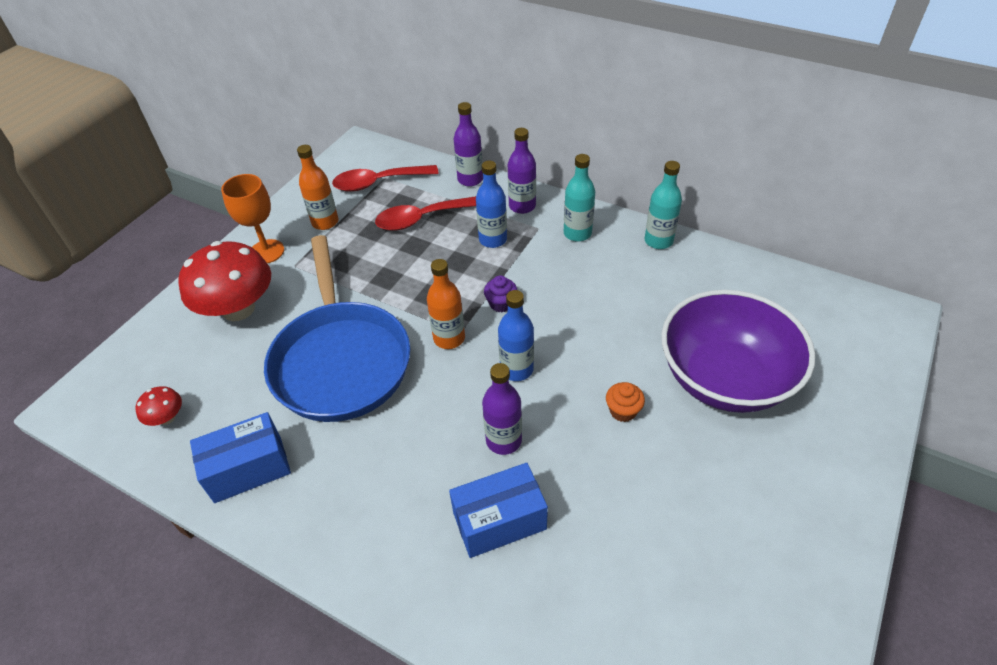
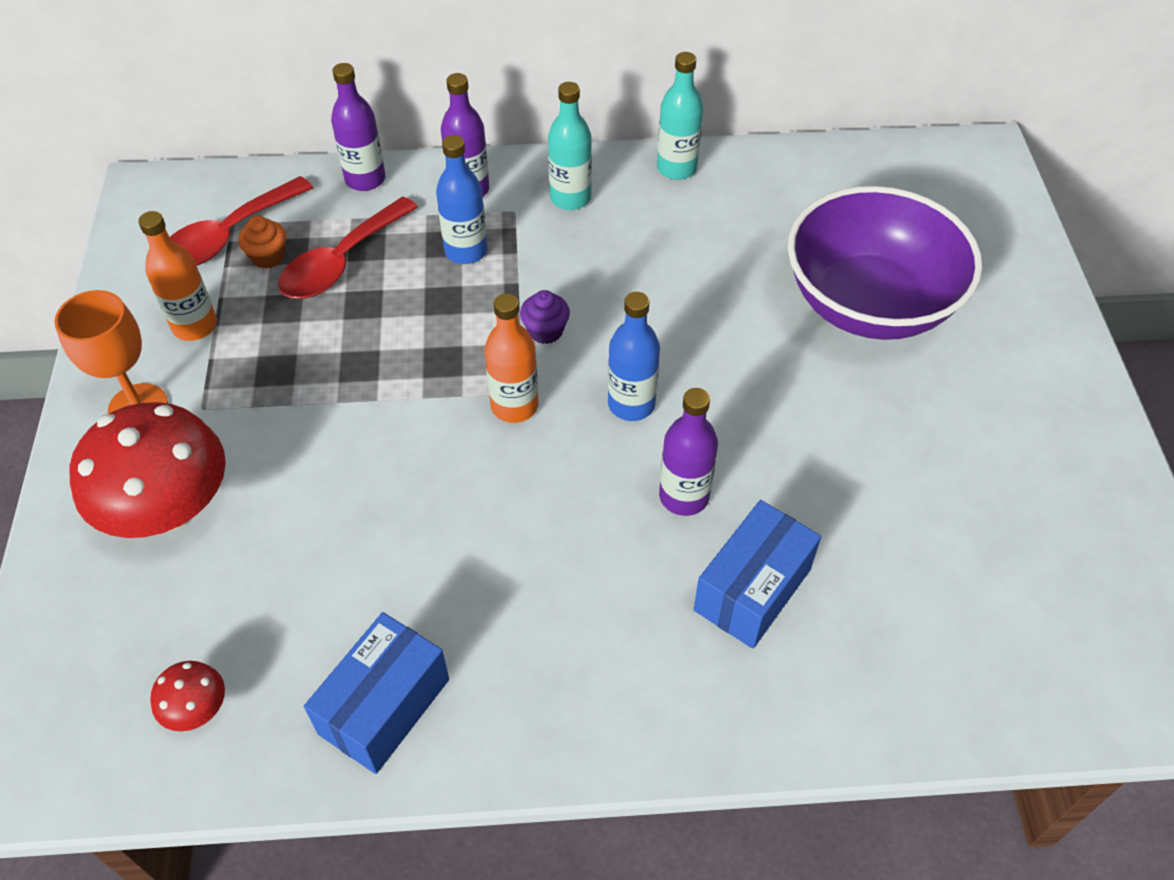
camera: 35 degrees left, 5 degrees up
(340, 360) = (390, 504): blue pan -> none
(623, 411) = (790, 393): orange cupcake -> orange cupcake (268, 257)

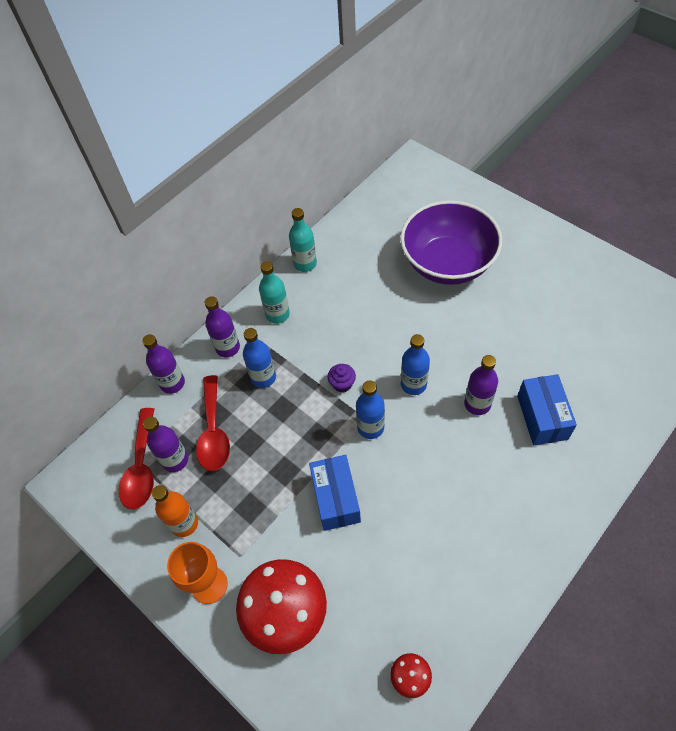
camera: 40 degrees left, 5 degrees up
(268, 257) = (175, 460): orange cupcake -> purple bottle
(384, 706) = (477, 596): blue box -> blue box (336, 498)
(514, 406) = (370, 427): orange bottle -> blue bottle

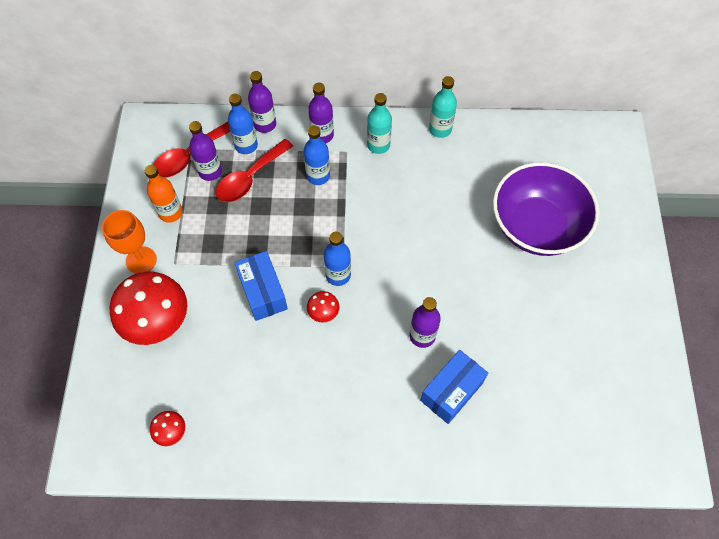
camera: 45 degrees right, 5 degrees up
(336, 498) = (263, 292): blue box -> blue box turned 60 degrees counterclockwise
(342, 384) = (358, 230): purple cupcake -> none
(396, 463) = (323, 312): none -> red mushroom
(413, 384) = (400, 279): blue bottle -> blue bottle (246, 145)

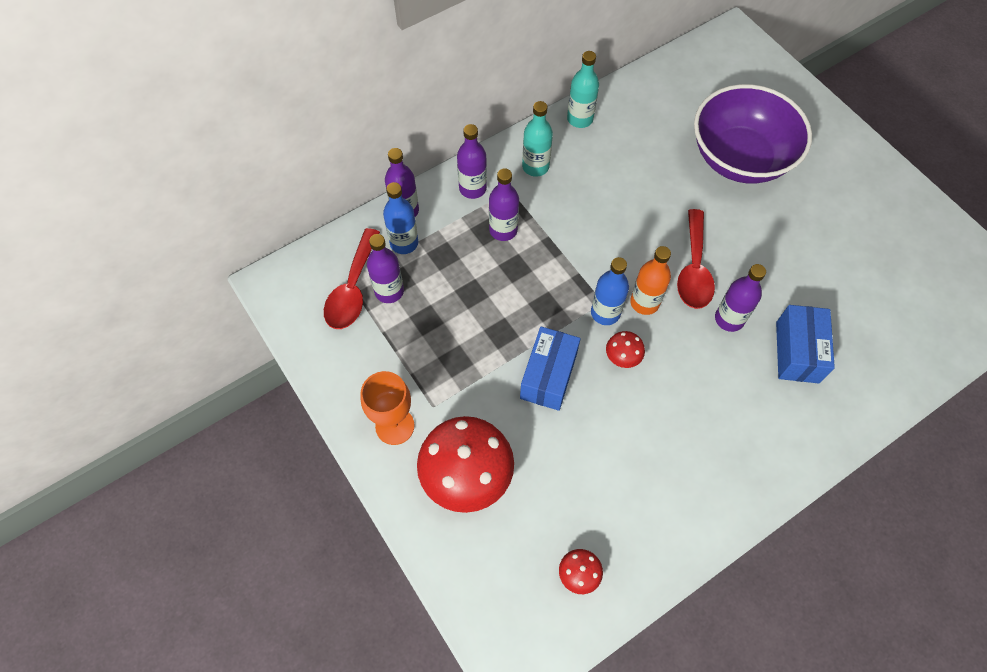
camera: 35 degrees left, 0 degrees up
(170, 213) = (383, 358): orange bottle -> orange bottle (644, 302)
(250, 178) = (436, 273): red spoon -> red spoon (694, 269)
(263, 292) = (548, 376): blue box -> blue box turned 75 degrees clockwise
(318, 176) = (503, 230): blue bottle -> purple bottle

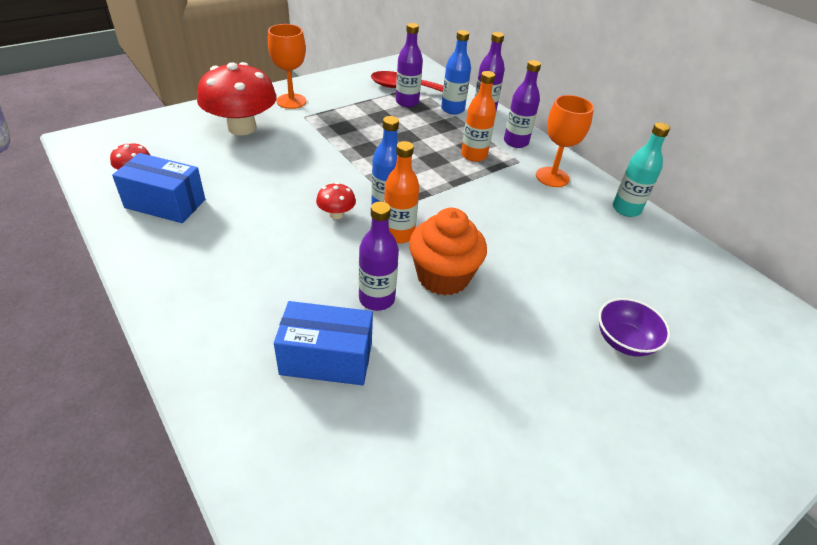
camera: 85 degrees right, 20 degrees down
(503, 230) = (474, 155): purple bottle -> orange bottle
(535, 166) = (552, 177): turquoise bottle -> orange goblet
(548, 376) = (322, 170): blue box -> blue box (165, 203)
(694, 269) = (443, 276): red spoon -> orange cupcake
(739, 158) = (624, 341): purple bowl -> purple bowl, size x0.44

